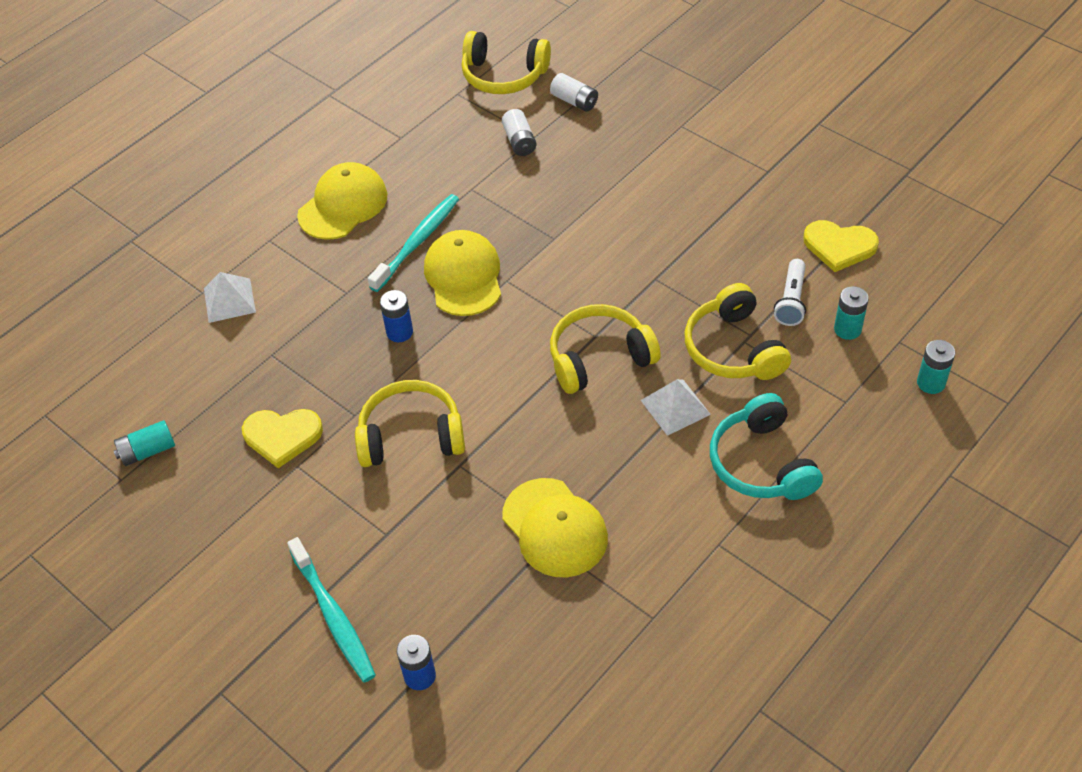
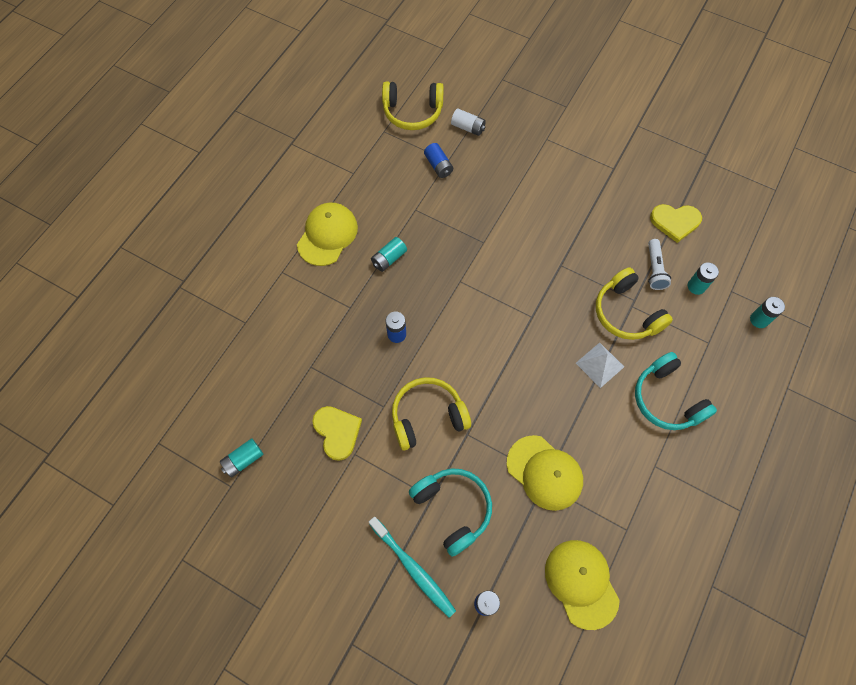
camera: 15 degrees left, 15 degrees up
(229, 300) = (267, 326): white pyramid -> none
(282, 436) = (337, 432): yellow heart -> yellow heart turned 105 degrees counterclockwise
(411, 552) = (453, 509): none -> turquoise headphones
(417, 242) = (389, 258): turquoise toothbrush -> turquoise battery
(463, 276) = (429, 282): yellow cap -> yellow cap (581, 583)
(519, 141) = (438, 166): white battery -> blue battery
(599, 358) = (539, 334): yellow headphones -> none

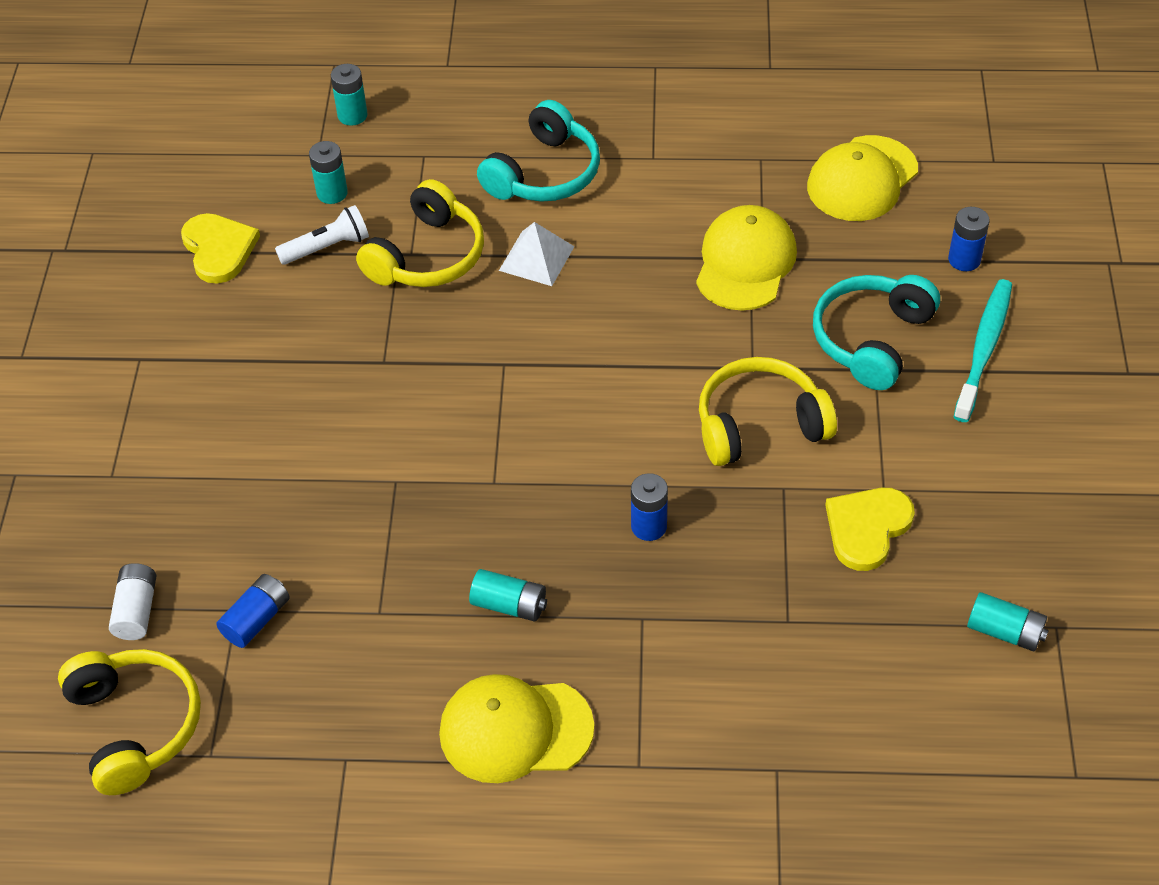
camera: 115 degrees left, 15 degrees down
(427, 416) = (759, 425): yellow headphones -> yellow headphones turned 120 degrees clockwise

